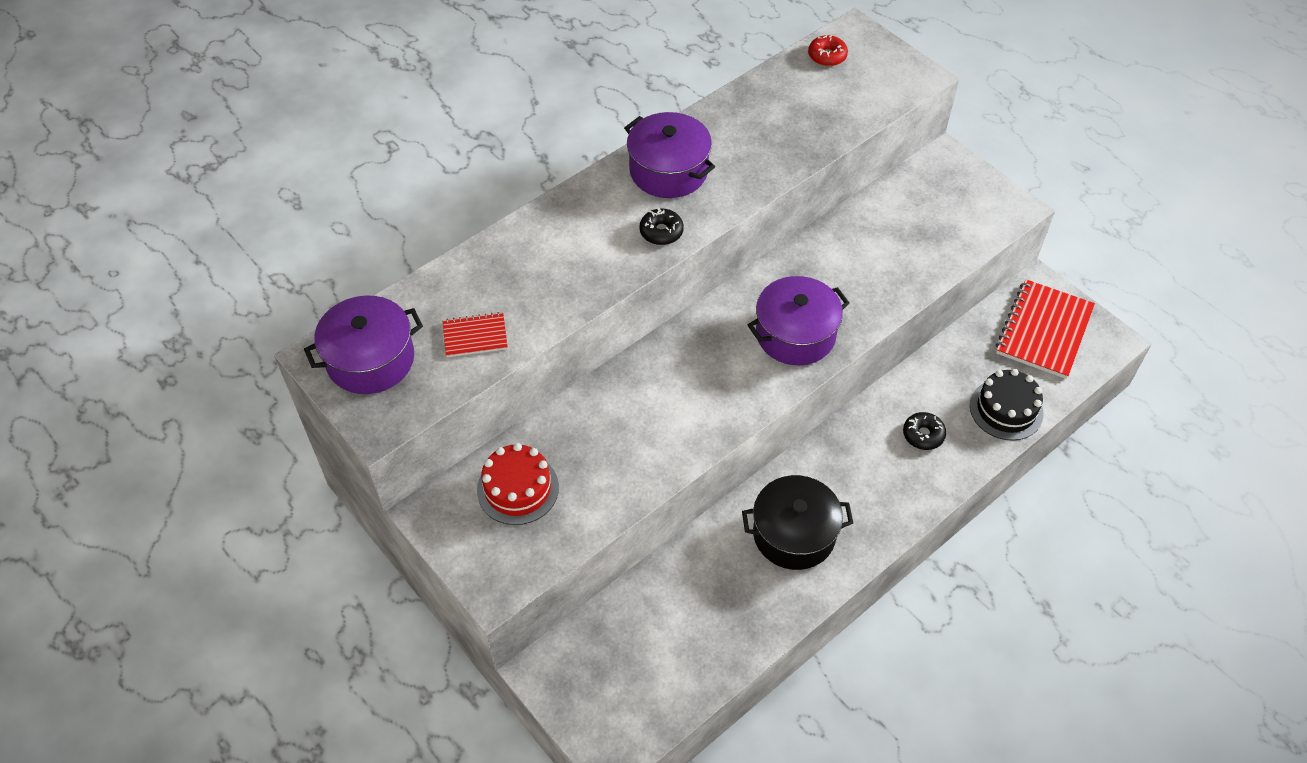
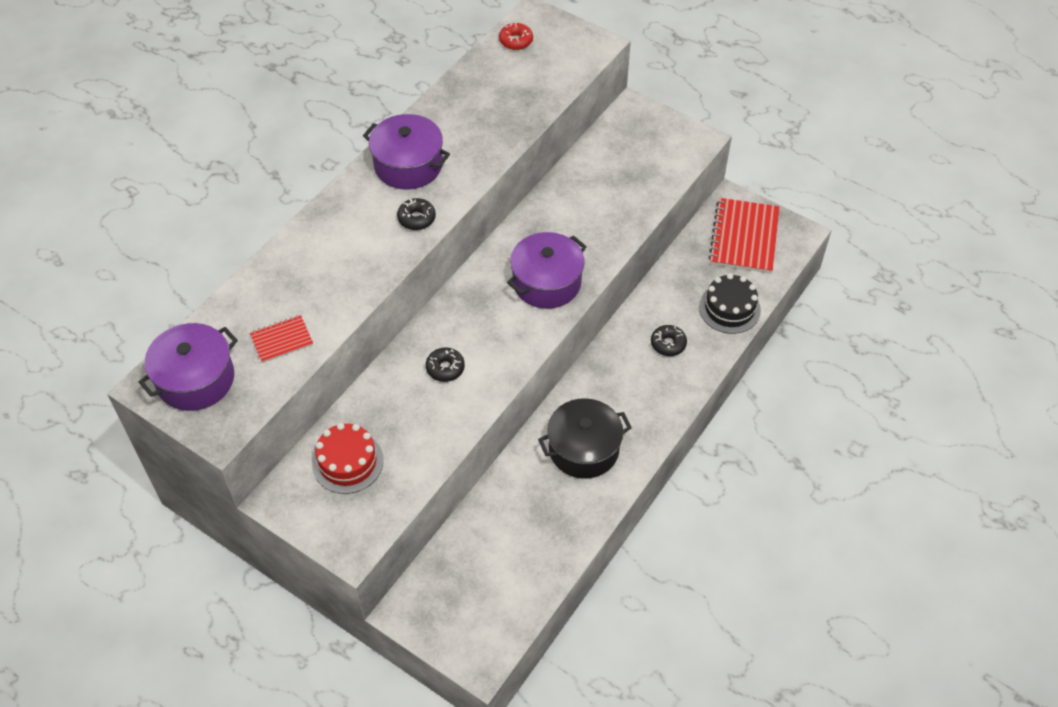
camera: 15 degrees left, 0 degrees up
(655, 407) = (445, 368): none -> black donut

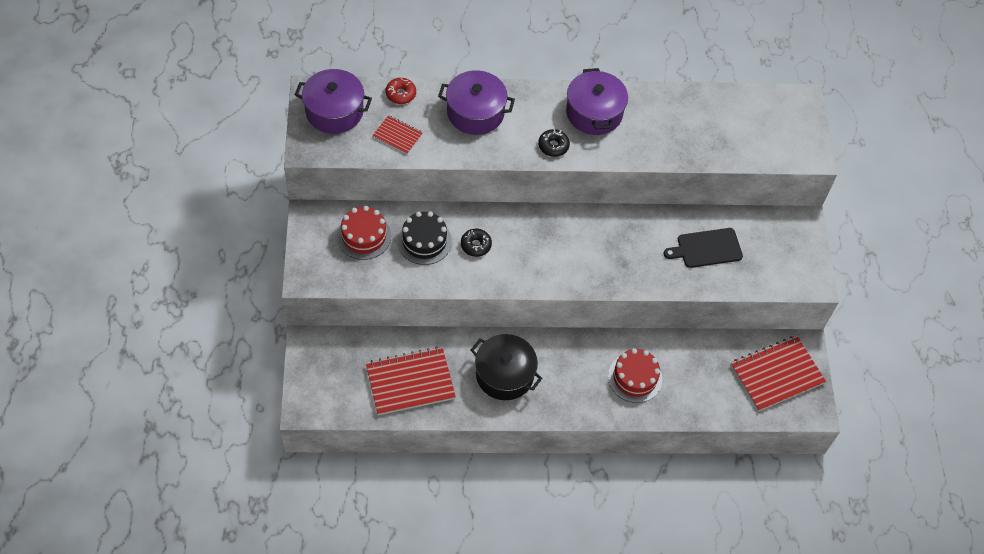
camera: 50 degrees right, 5 degrees up
(516, 41) = (766, 104): red donut -> red donut (401, 94)
(527, 539) = (410, 382): none -> red notebook
(546, 282) = (595, 262): purple pot -> purple pot (475, 112)
(603, 191) = (706, 248): none -> black cutting board
(668, 344) = (635, 377): black donut -> red cake
(729, 308) = (701, 401): black cake -> black cake (424, 241)

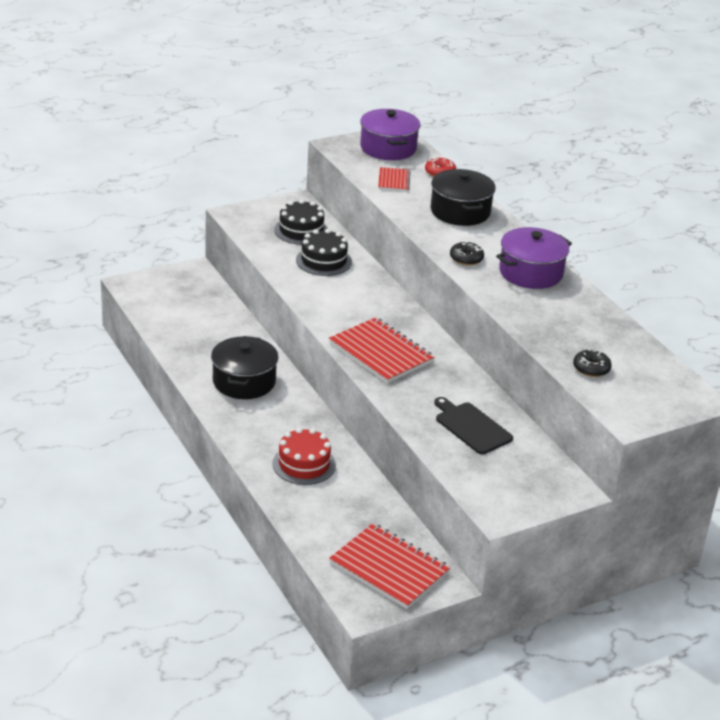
camera: 65 degrees right, 25 degrees down
(364, 236) = (301, 230): red cake -> black cake
(410, 382) = (195, 331): red notebook -> red notebook (381, 353)
(475, 112) = (460, 211): purple pot -> black pot
(476, 245) = (344, 288): black donut -> black donut (591, 368)

